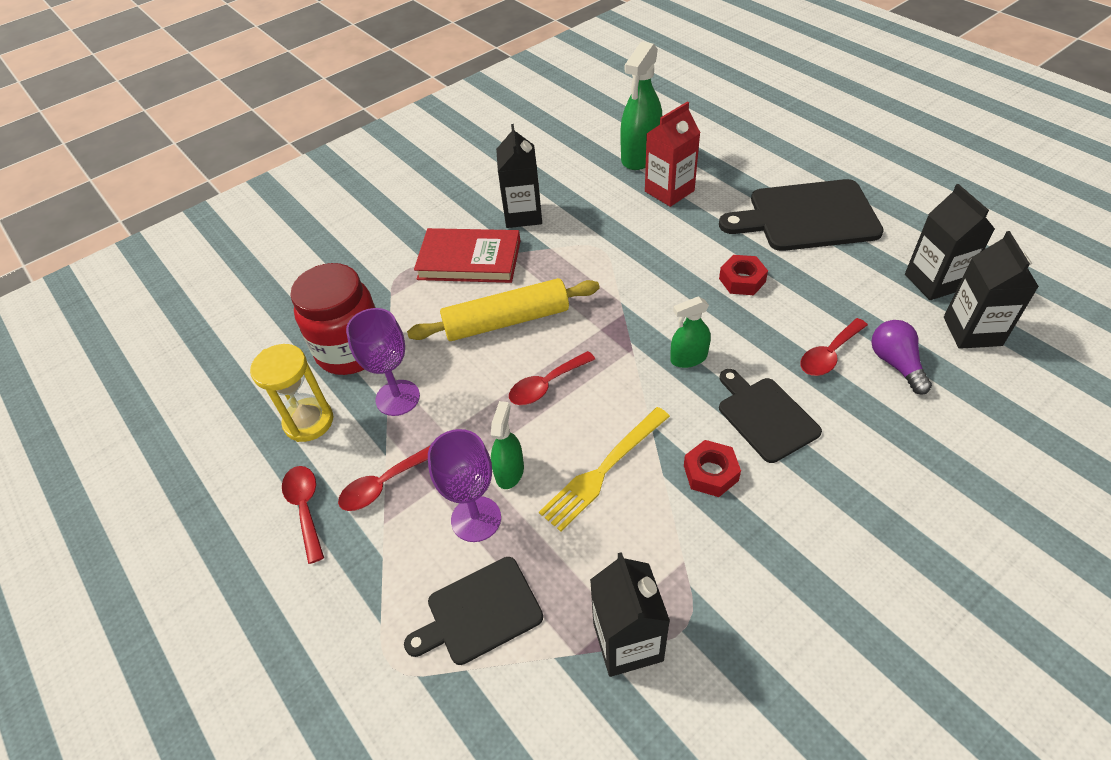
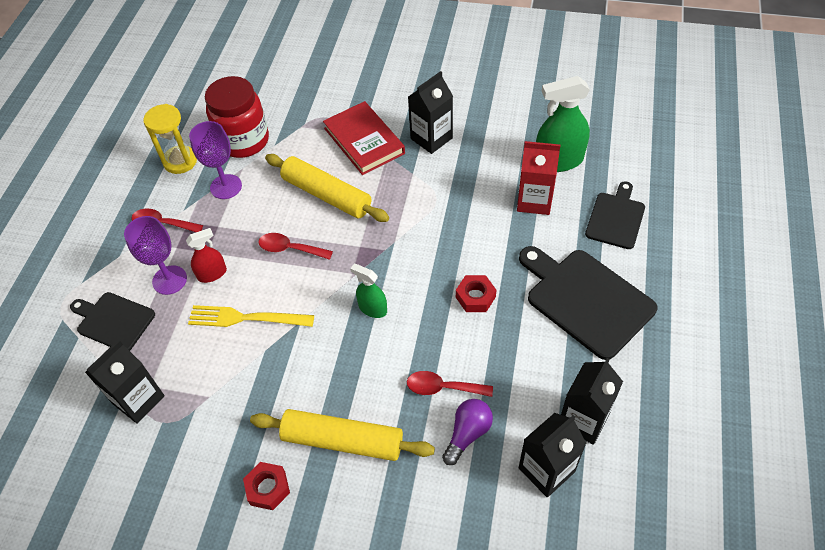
camera: 50 degrees right, 5 degrees up
(305, 508) = (125, 202): red spoon -> none
(509, 472) = (212, 274): green spray bottle -> red spray bottle
(710, 473) = (284, 374): red nut -> red nut (268, 488)
(765, 416) = (354, 379): black cutting board -> black cutting board (616, 218)
(836, 464) = (342, 441): none -> yellow rolling pin

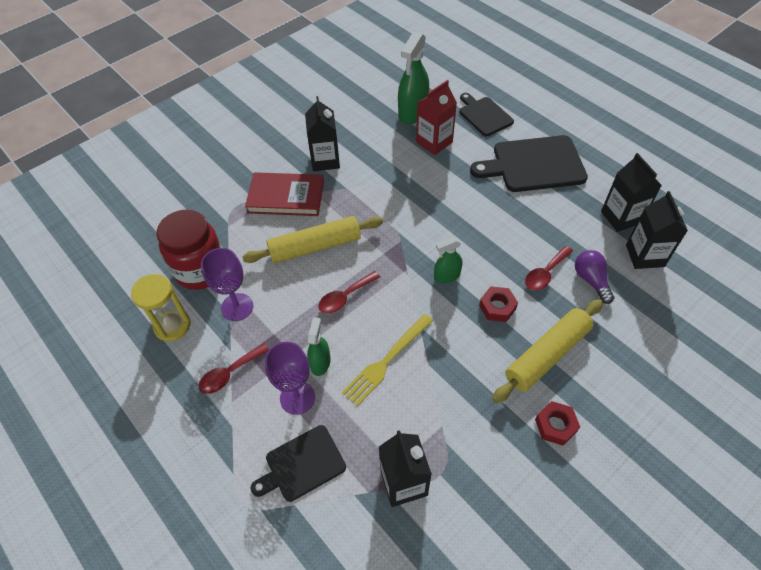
camera: 55 degrees left, 0 degrees up
(212, 274) = (320, 362): red spray bottle -> green spray bottle
(475, 297) = (486, 215): red nut -> red nut (497, 307)

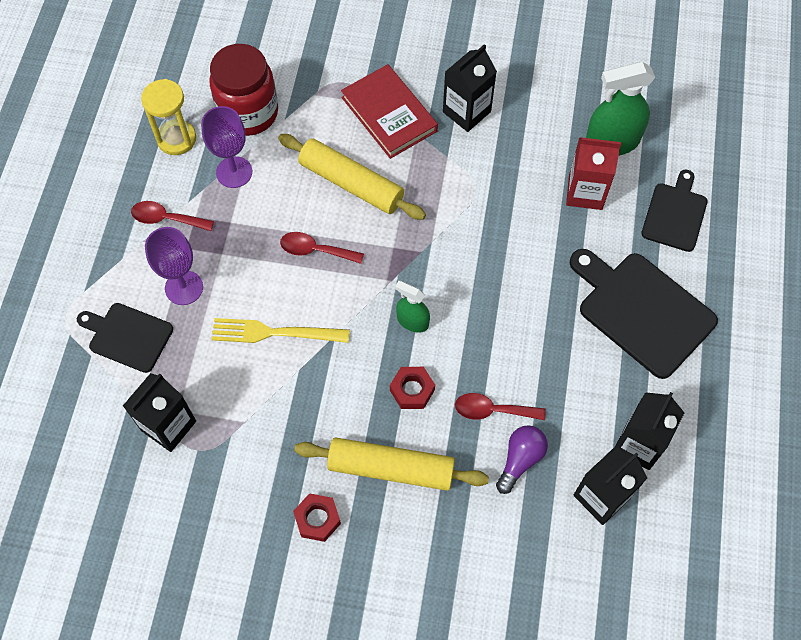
camera: 50 degrees right, 10 degrees up
(320, 362) = (231, 280): green spray bottle -> none

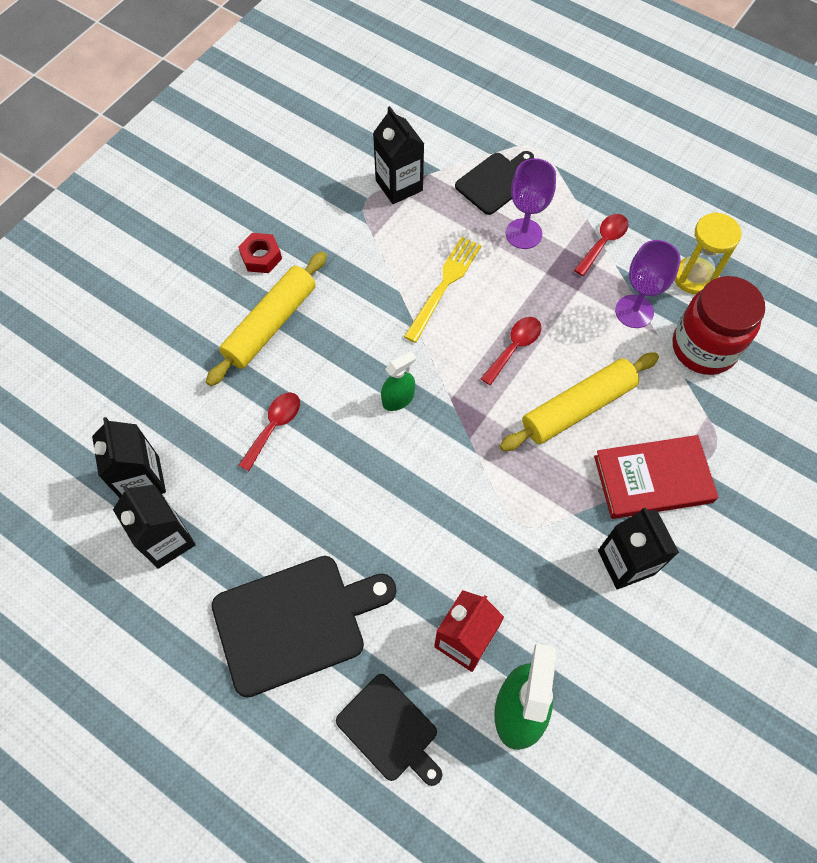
camera: 115 degrees right, 0 degrees up
(412, 390) = (330, 370): red nut -> none
(520, 460) = (216, 428): purple light bulb -> none

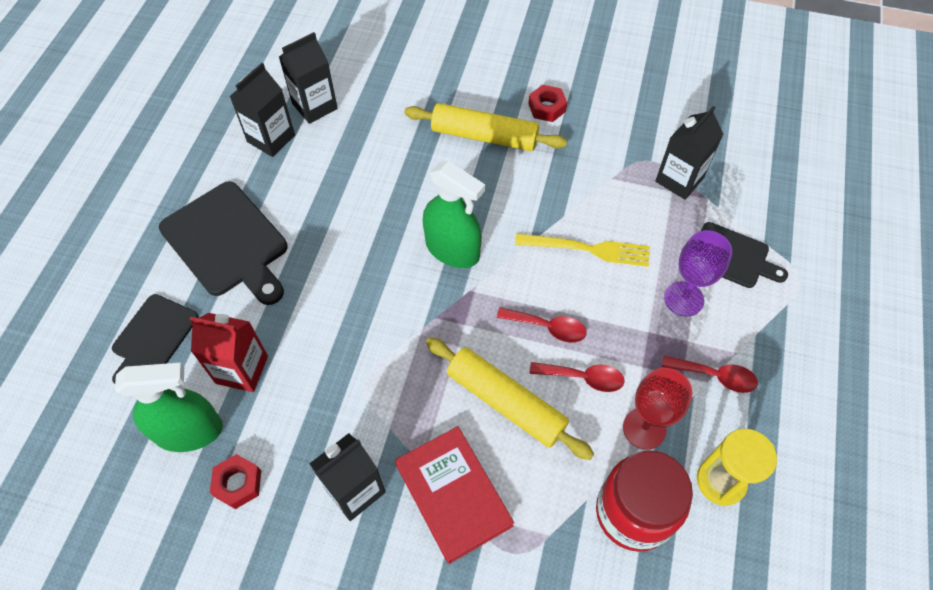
camera: 70 degrees right, 5 degrees down
(274, 426) = (390, 171): red spoon -> red spoon (583, 378)
(398, 399) = (452, 249): green spray bottle -> green spray bottle, size x1.79
(590, 671) = (238, 483): none -> red nut
(634, 311) = (644, 428): purple goblet -> red goblet

